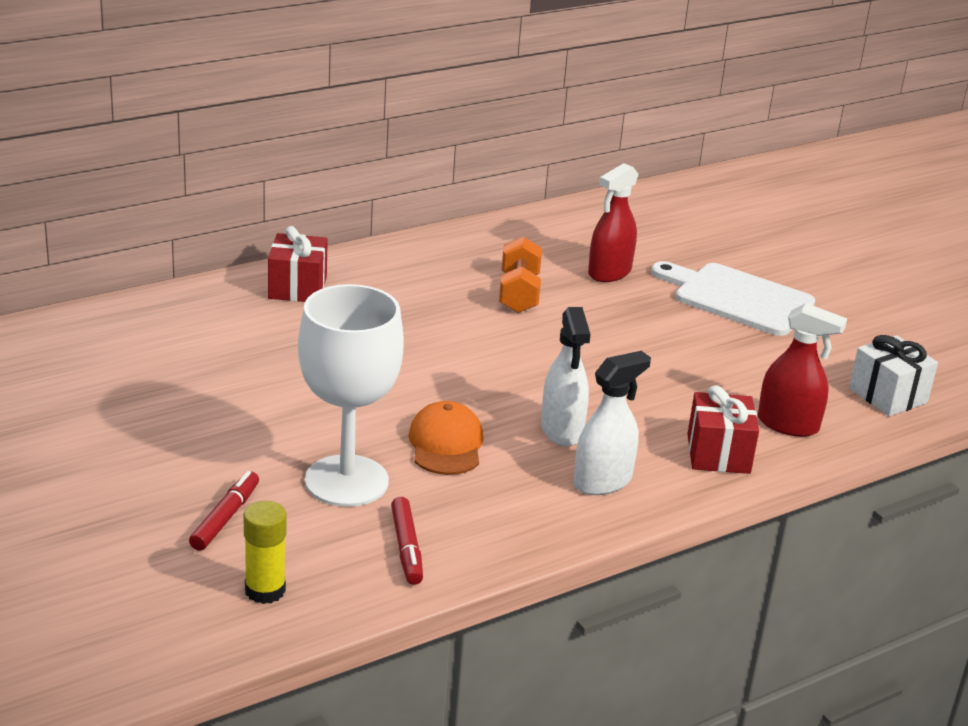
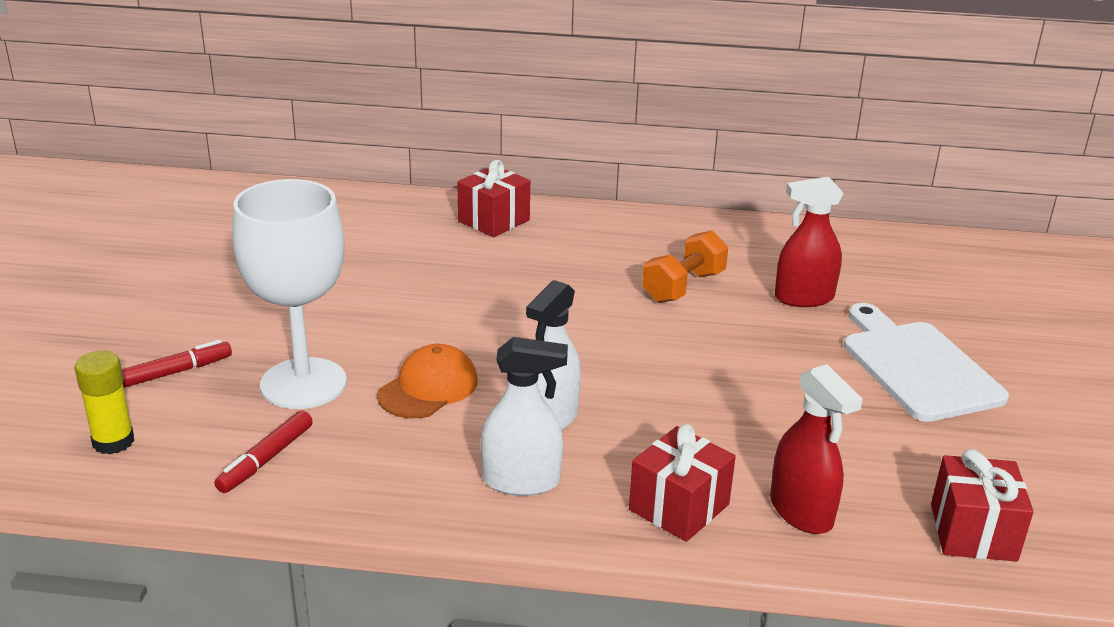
camera: 40 degrees right, 0 degrees up
(887, 396) = (973, 532): white gift -> red gift

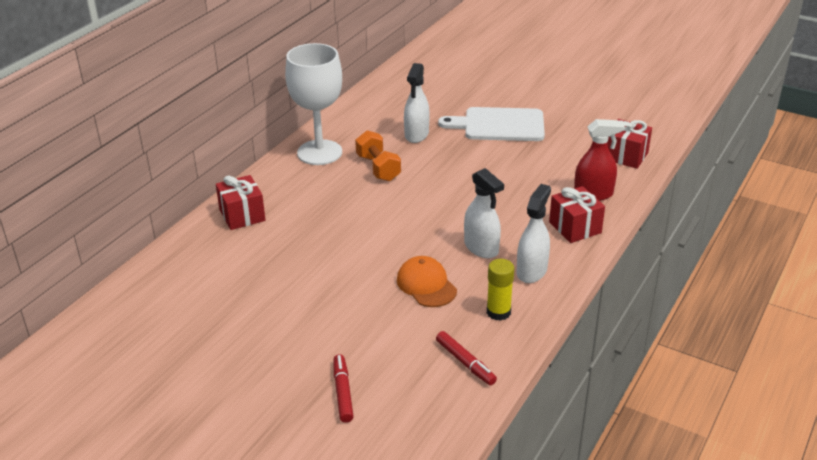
camera: 65 degrees left, 5 degrees up
(113, 442) = (411, 430): yellow glue stick -> yellow glue stick (498, 312)
(303, 384) = (392, 335): white goblet -> white goblet (319, 152)
(803, 298) = (416, 134): red spray bottle -> white spray bottle

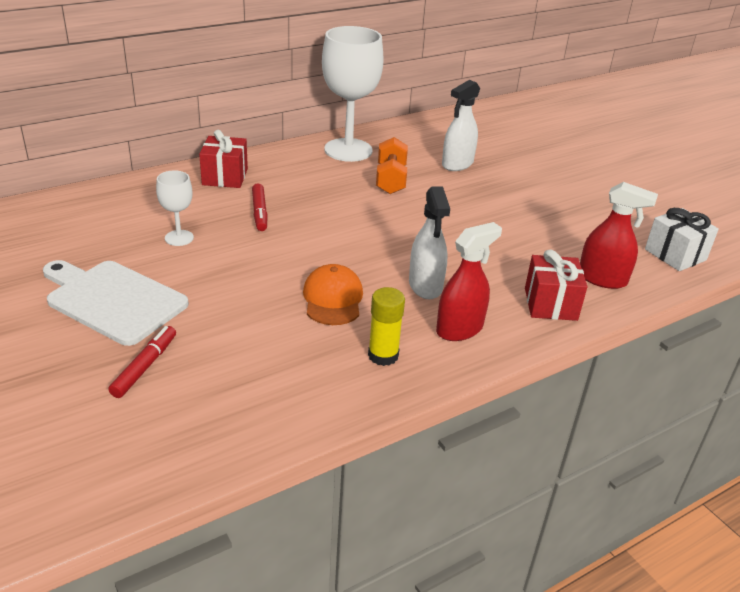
camera: 25 degrees right, 0 degrees up
(261, 283) = (179, 238): none -> white goblet
(465, 363) = (296, 392): red marker -> red marker (259, 212)
(499, 125) = (553, 182): white cutting board -> white cutting board (113, 300)
(532, 271) = (459, 329): white spray bottle -> red spray bottle
(625, 156) = (675, 255): red gift -> white gift

